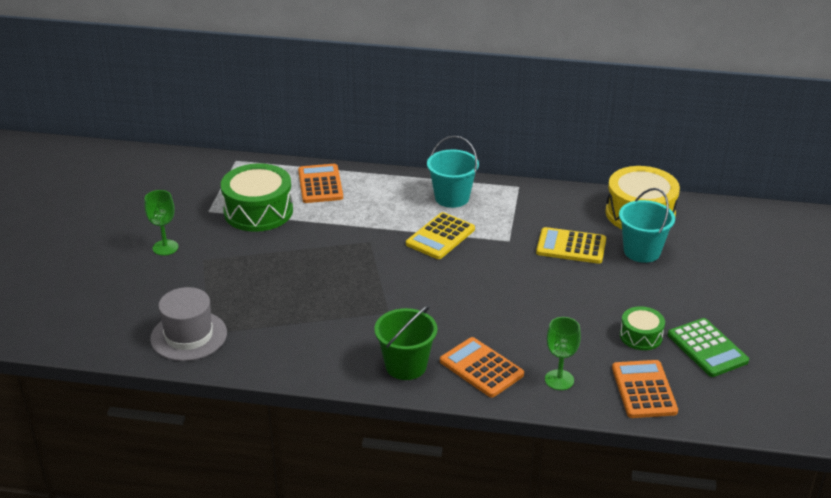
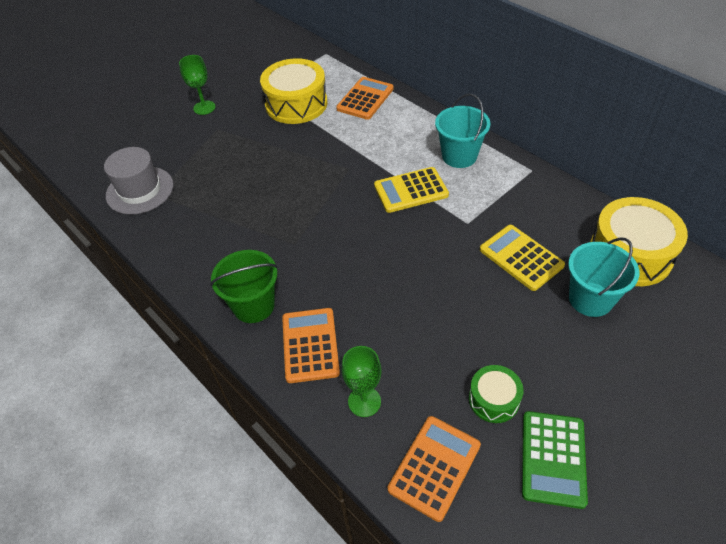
camera: 40 degrees right, 15 degrees up
(258, 211) = (296, 104): green drum -> yellow drum

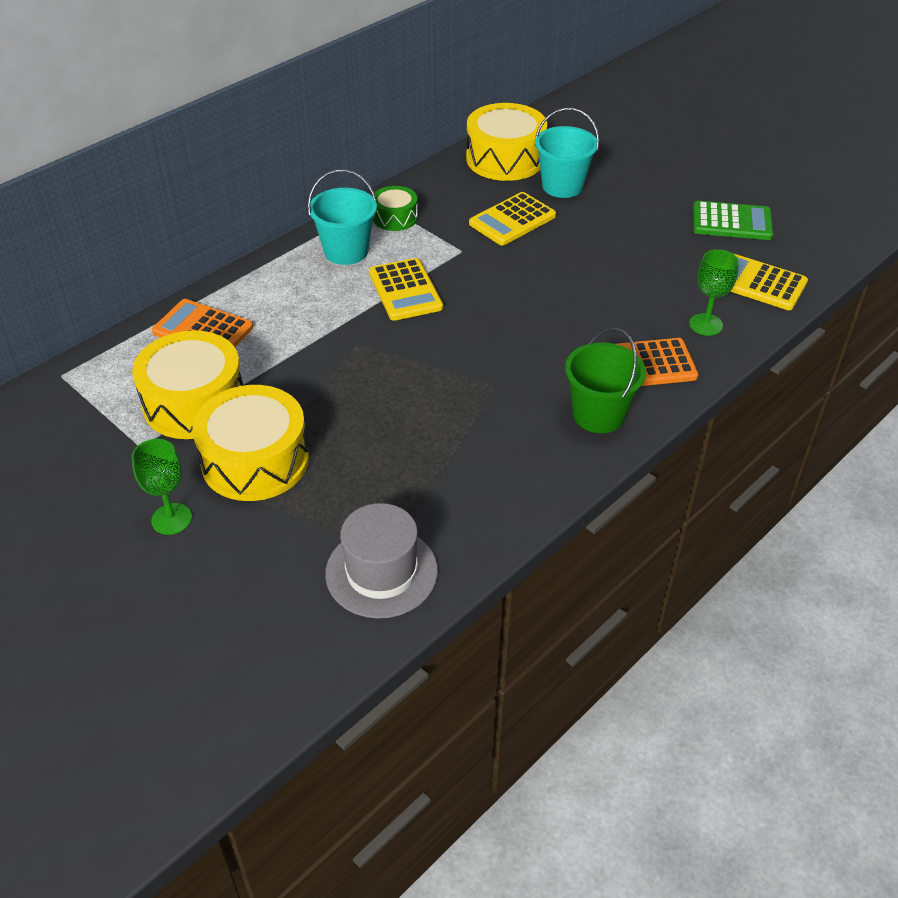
camera: 95 degrees left, 5 degrees down
(242, 133) = (255, 460): none -> yellow drum
(434, 467) = (759, 283): orange calculator -> yellow calculator
(494, 399) = (684, 248): green drum -> green drum (395, 217)

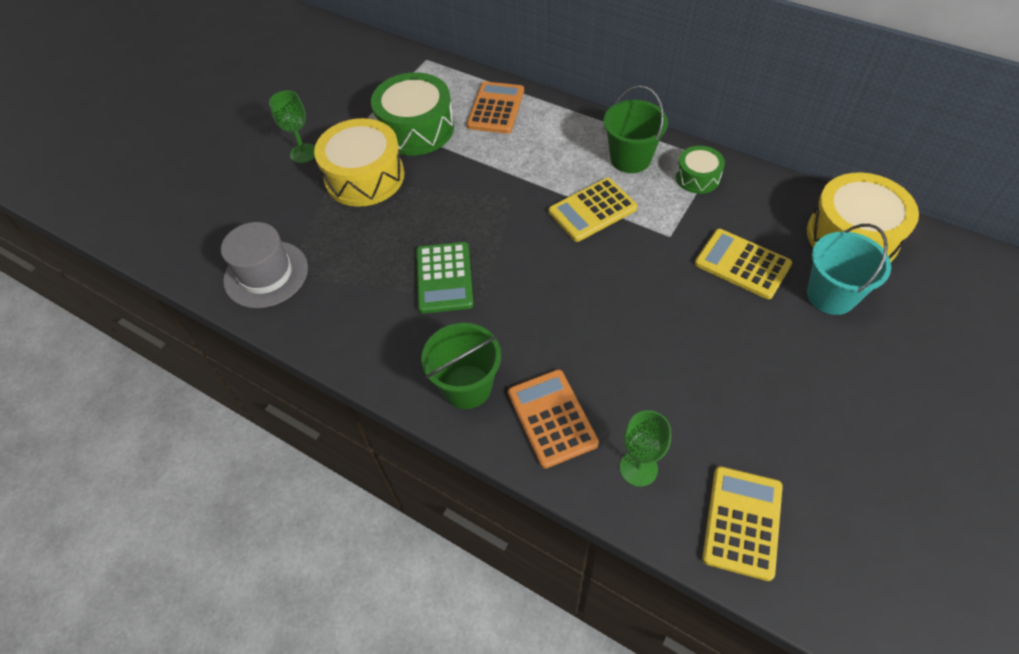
camera: 80 degrees right, 10 degrees up
(194, 402) = (416, 129): yellow drum -> green drum
(346, 251) = (630, 159): turquoise bucket -> green bucket
(731, 222) = (858, 480): green calculator -> green calculator (444, 278)

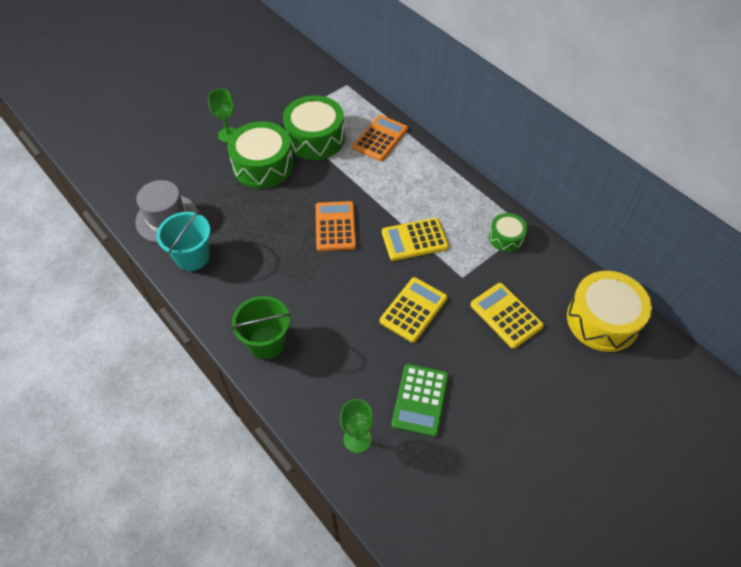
camera: 15 degrees right, 0 degrees up
(364, 177) = (263, 165): yellow drum -> green drum
(444, 278) = (285, 258): green calculator -> green calculator (420, 400)
(552, 418) = (314, 384): orange calculator -> orange calculator (335, 226)
(630, 159) = (462, 208): green bucket -> none
(742, 522) = (411, 501): yellow calculator -> yellow calculator (413, 310)
(831, 295) = (561, 360): turquoise bucket -> turquoise bucket (192, 257)

